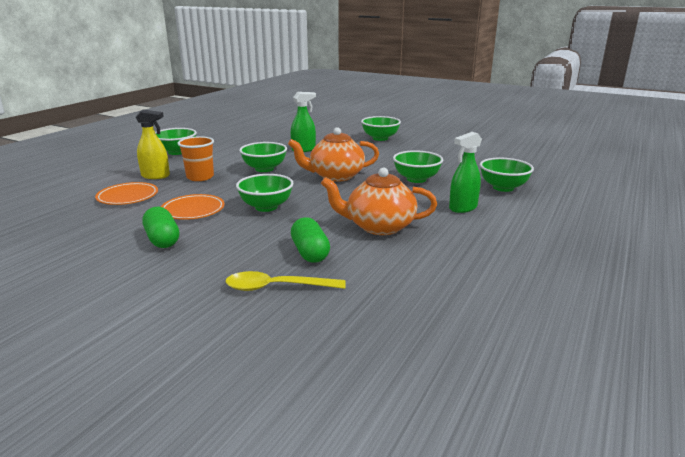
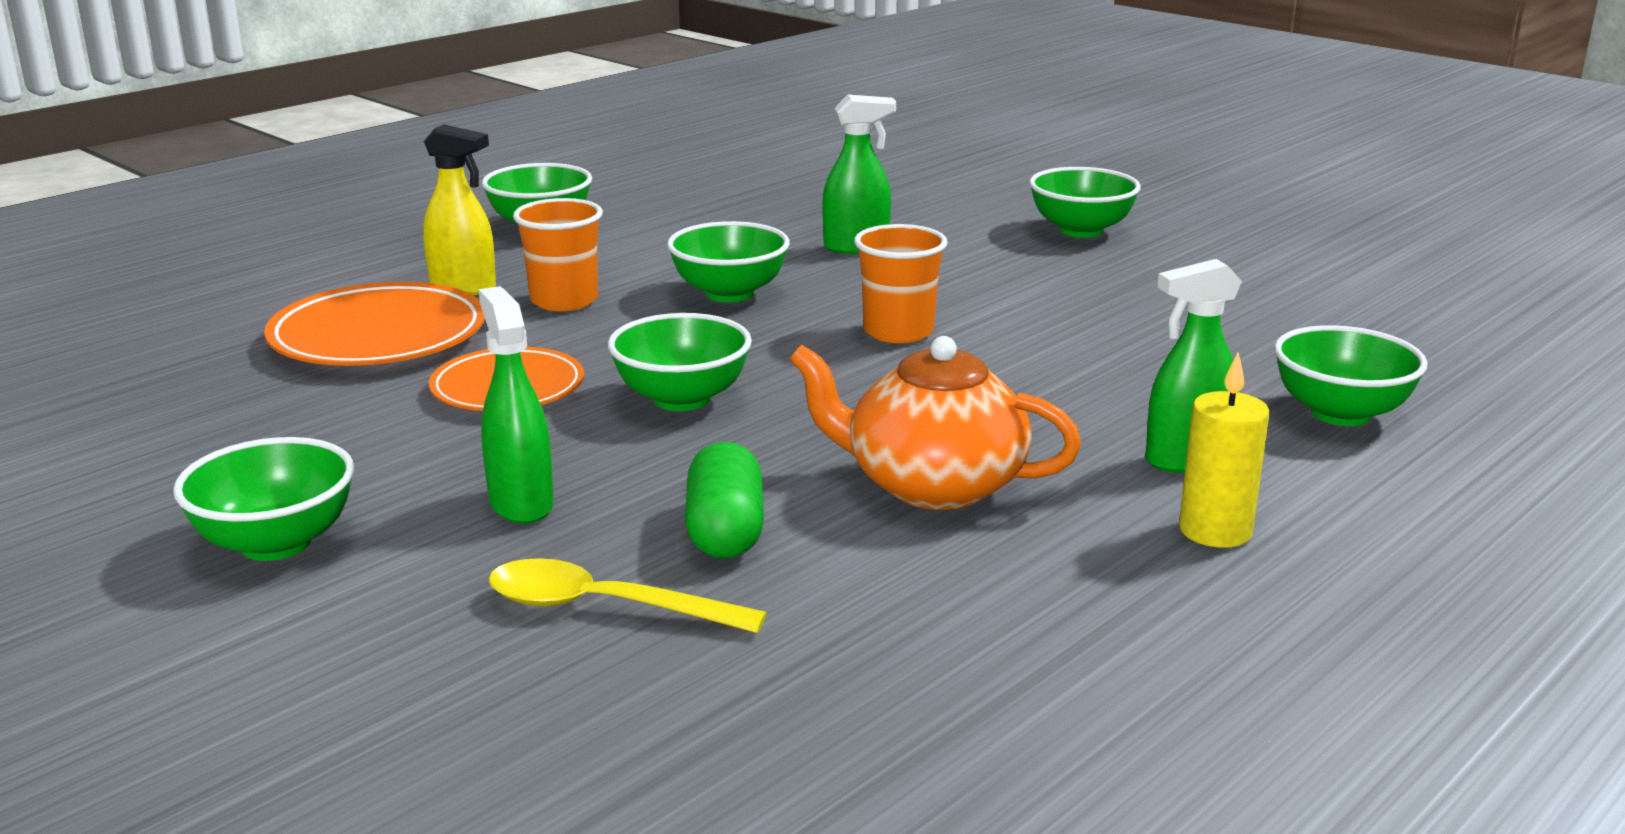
camera: 15 degrees right, 0 degrees up
(128, 197) = (378, 337): orange plate -> orange plate, size x1.51
(162, 240) = (408, 455): green capsule -> none
(221, 252) = (521, 503): none -> green spray bottle
(335, 176) = (898, 332): orange teapot -> orange cup
(416, 179) = (1109, 363): green bowl -> green bowl (276, 543)
(487, 230) = (1215, 531): none -> yellow candle

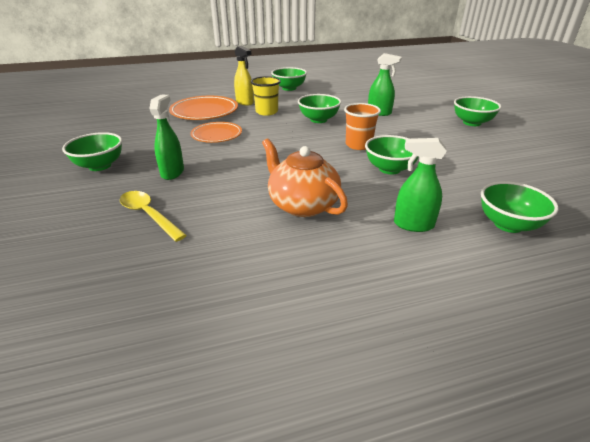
camera: 30 degrees right, 10 degrees up
(564, 301) = (266, 112): orange cup -> yellow cup
(682, 399) = (260, 151): green bowl -> green bowl (389, 169)
(725, 532) = (215, 200): green capsule -> none
(1215, 531) = (390, 260): yellow candle -> none

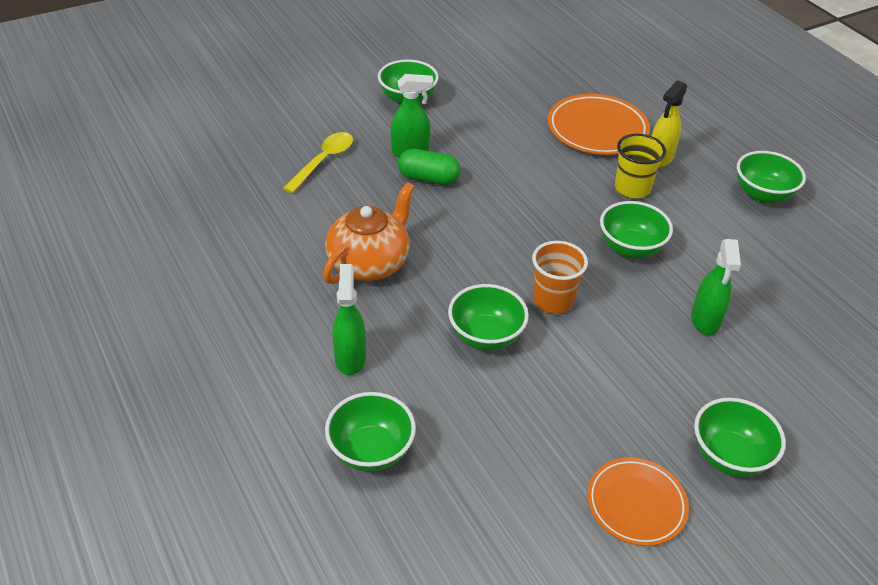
camera: 75 degrees right, 10 degrees up
(212, 169) = (428, 178): none -> green capsule
(216, 135) = (523, 159): orange plate -> orange plate (636, 504)

